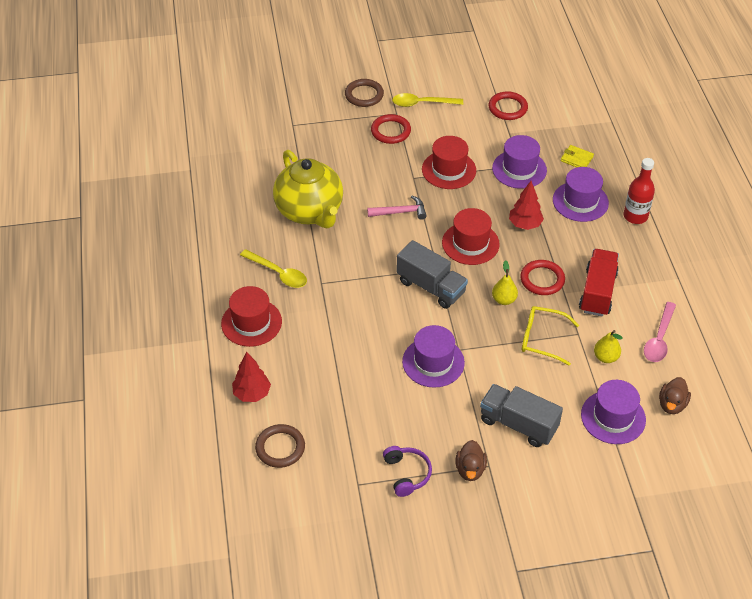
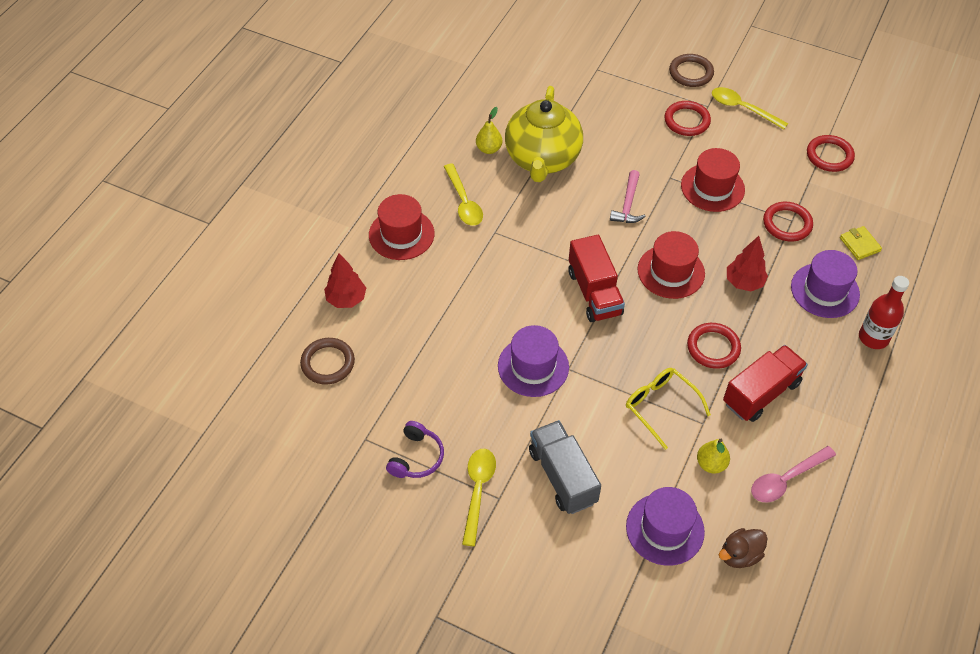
camera: 35 degrees right, 5 degrees up
(400, 212) = (628, 204): pink hammer -> pink hammer turned 75 degrees clockwise
(431, 287) = (594, 293): grey truck -> red truck
(470, 469) = (478, 491): brown duck -> yellow spoon
(504, 300) = (656, 346): yellow pear -> yellow pear (489, 149)
(519, 169) = (787, 224): purple hat -> red ring

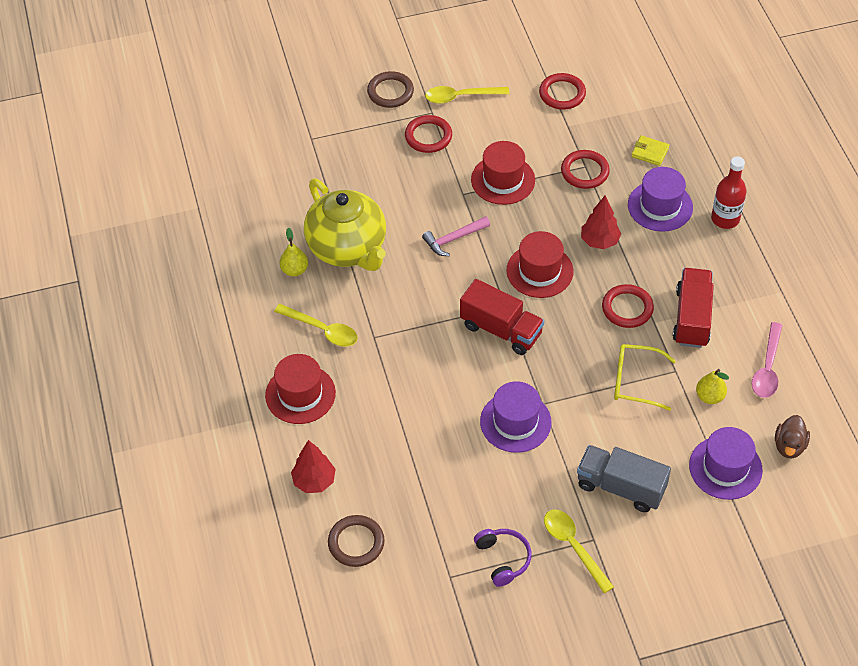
camera: 40 degrees left, 0 degrees up
(628, 204) = (453, 239): pink hammer -> pink hammer turned 90 degrees clockwise

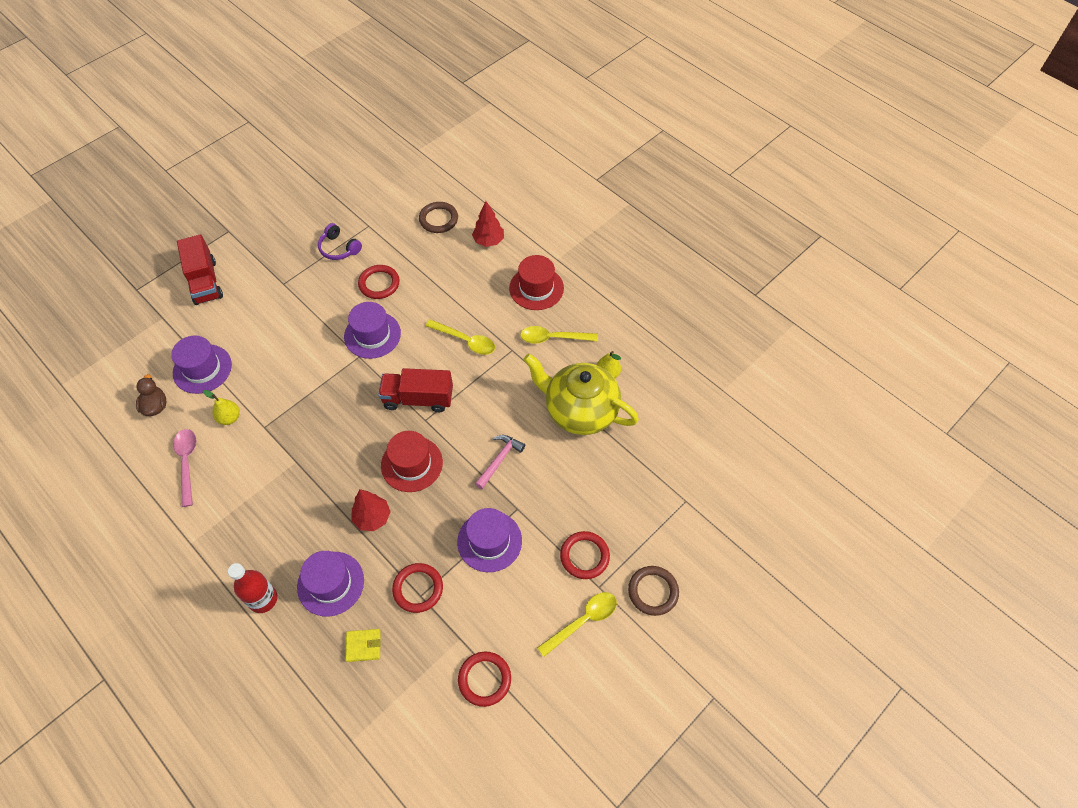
camera: 150 degrees right, 5 degrees up
(503, 180) = (489, 541): red hat -> purple hat
(573, 546) = (295, 274): yellow spoon -> yellow spoon (465, 341)
(621, 487) = (276, 323): grey truck -> none
(627, 308) = (323, 463): red ring -> red ring (379, 284)
(635, 381) = (293, 404): yellow glasses -> none
(692, 318) = (264, 480): red truck -> red truck (205, 282)

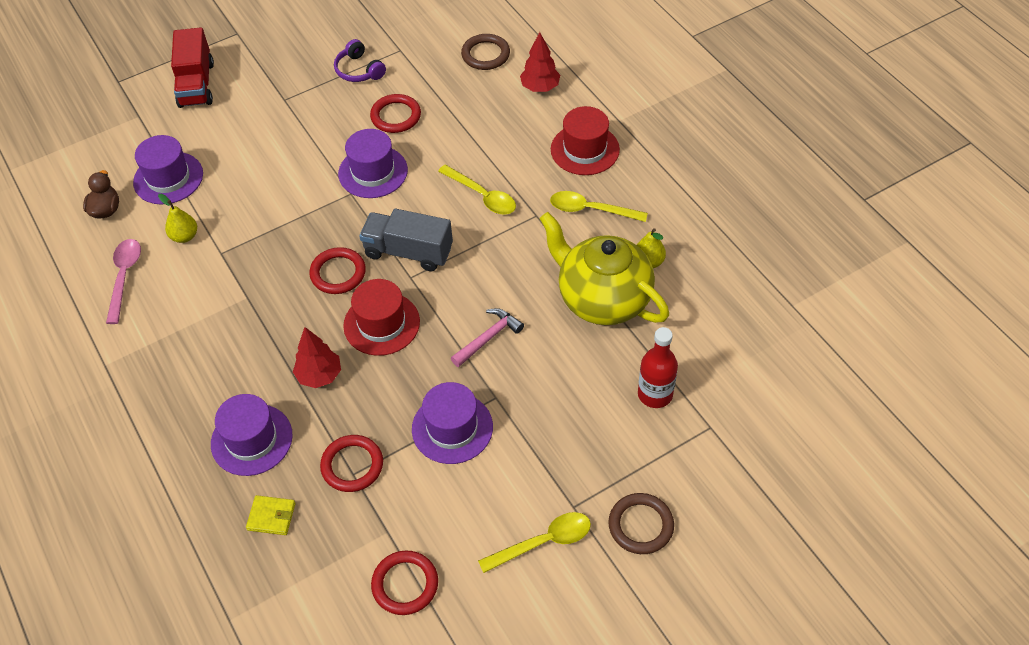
camera: 15 degrees right, 5 degrees down
(263, 599) = (170, 441): red bottle -> red bottle (655, 394)
(418, 398) = (408, 252): red truck -> grey truck
(584, 556) = (565, 467): red ring -> red ring (338, 273)

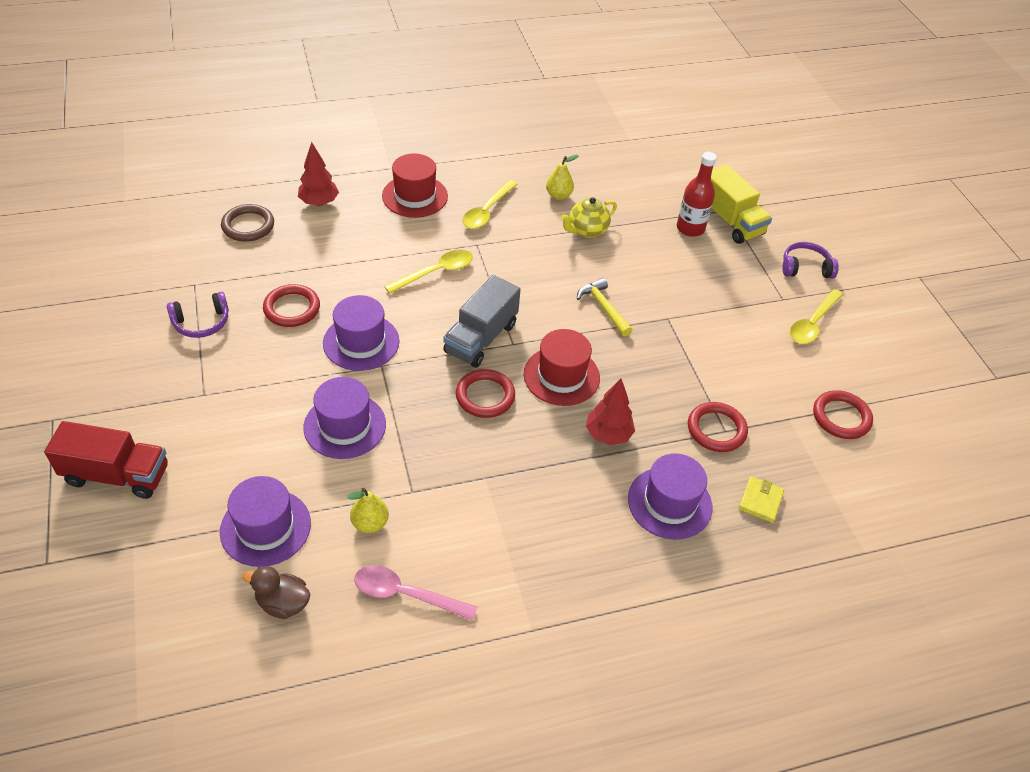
camera: 80 degrees left, 5 degrees down
(452, 428) = (692, 353): purple hat -> purple hat (345, 426)
(488, 338) = (603, 307): pink hammer -> yellow hammer
(544, 542) = (812, 323): yellow spoon -> yellow spoon turned 135 degrees counterclockwise
(602, 299) = (587, 230): yellow teapot -> yellow teapot, size x0.50
(640, 525) = (805, 268): brown ring -> purple headphones
(690, 433) = (729, 221): none -> yellow truck

